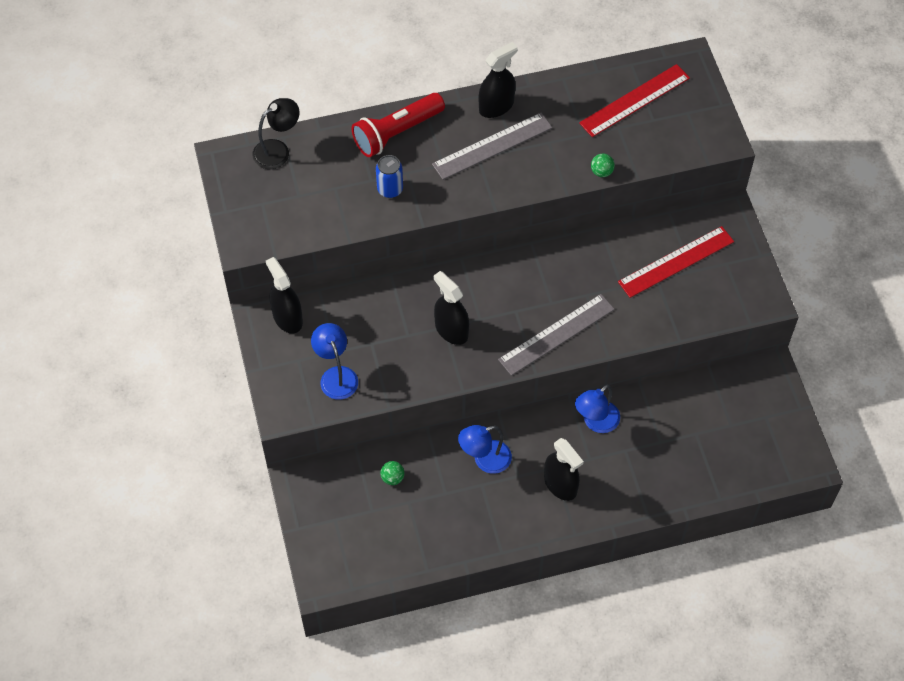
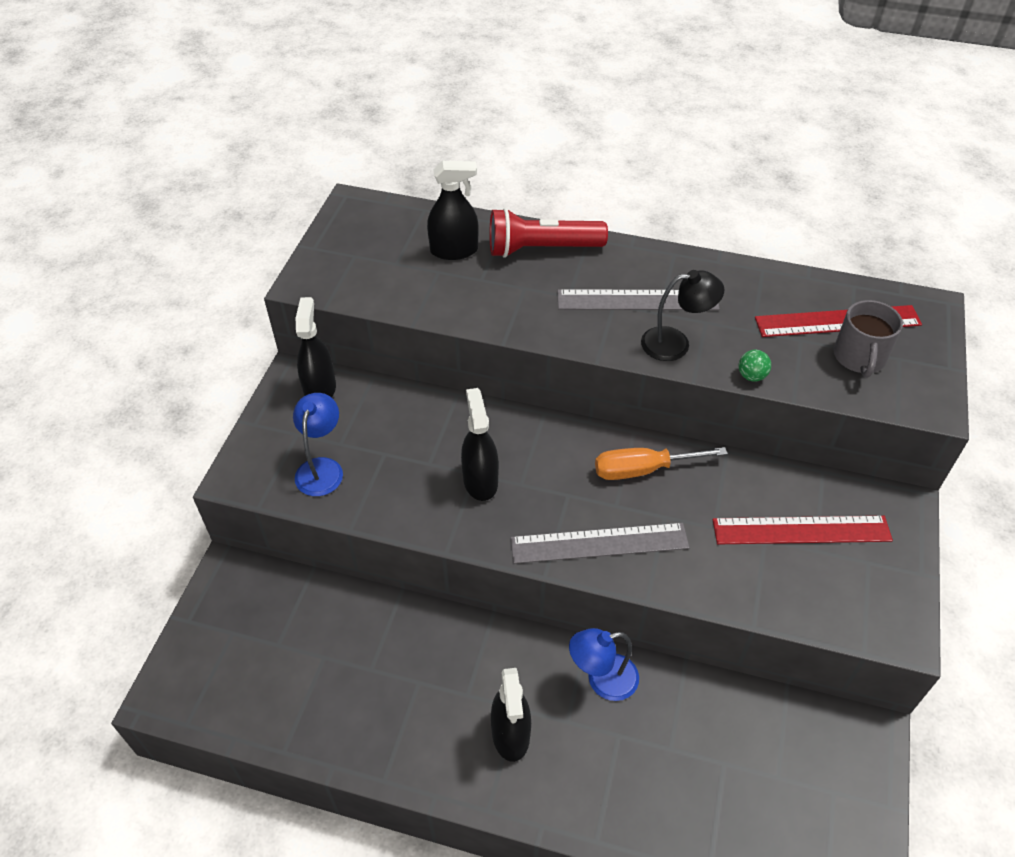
camera: 30 degrees right, 10 degrees down
(278, 150) = (409, 218): black lamp -> black lamp (675, 343)
(390, 189) = (494, 295): blue can -> none
(392, 478) = (327, 620): green ball -> none
(485, 460) = (442, 655): blue lamp -> none
(496, 106) = (668, 266): black spray bottle -> black spray bottle (454, 250)
(553, 268) = (643, 469): none -> orange screwdriver
(662, 124) = (859, 357): none -> grey mug

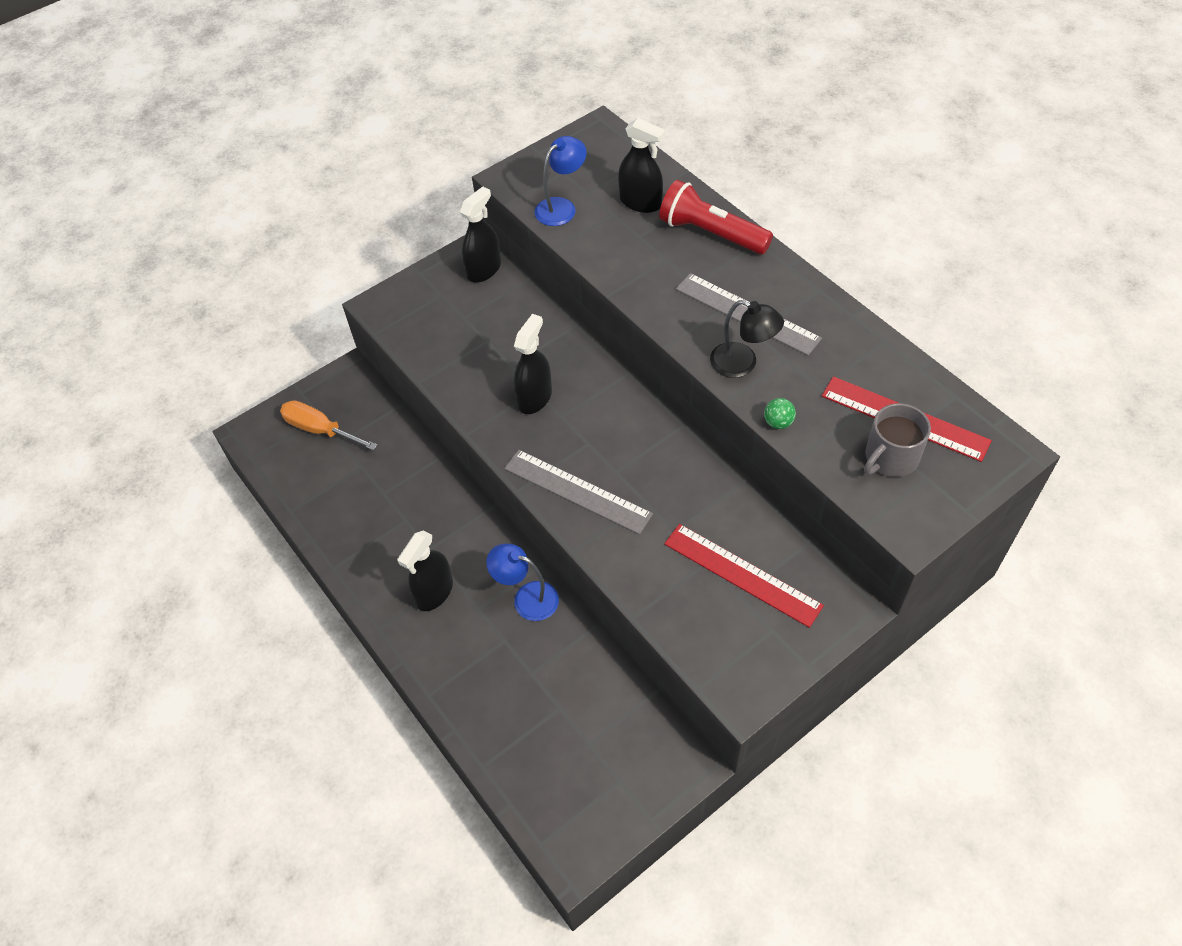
camera: 40 degrees right, 5 degrees up
(322, 468) = (436, 329): blue lamp -> blue lamp (561, 207)
(643, 469) = (662, 457): orange screwdriver -> orange screwdriver (320, 430)

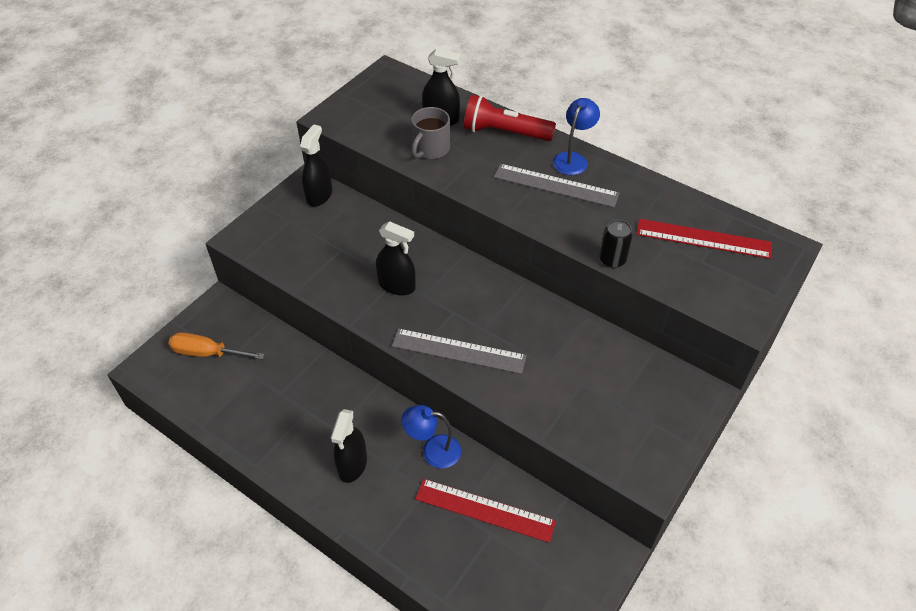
camera: 20 degrees left, 5 degrees down
(534, 398) = (397, 285): black spray bottle -> black spray bottle turned 105 degrees clockwise
(561, 207) = (379, 132): blue lamp -> blue lamp (573, 159)
(742, 364) = (567, 222): black lamp -> none
(742, 574) = (613, 386): red ruler -> red ruler (484, 510)
(778, 422) = (612, 260): green ball -> black can
(890, 458) = (705, 269): grey mug -> grey mug (430, 149)

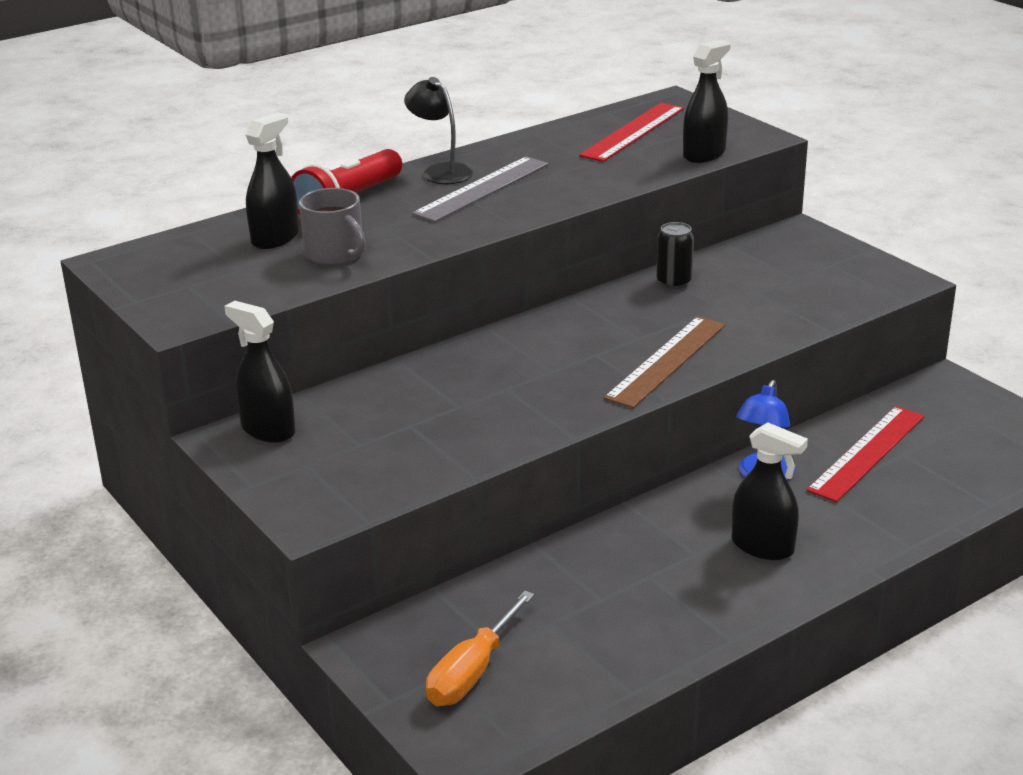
camera: 70 degrees left, 20 degrees down
(397, 285) = (518, 389): black spray bottle -> black spray bottle (704, 154)
(458, 351) = (667, 361): grey ruler -> brown ruler
(573, 159) = (440, 171): blue lamp -> black lamp
(612, 260) = (636, 181): black can -> black can (674, 282)

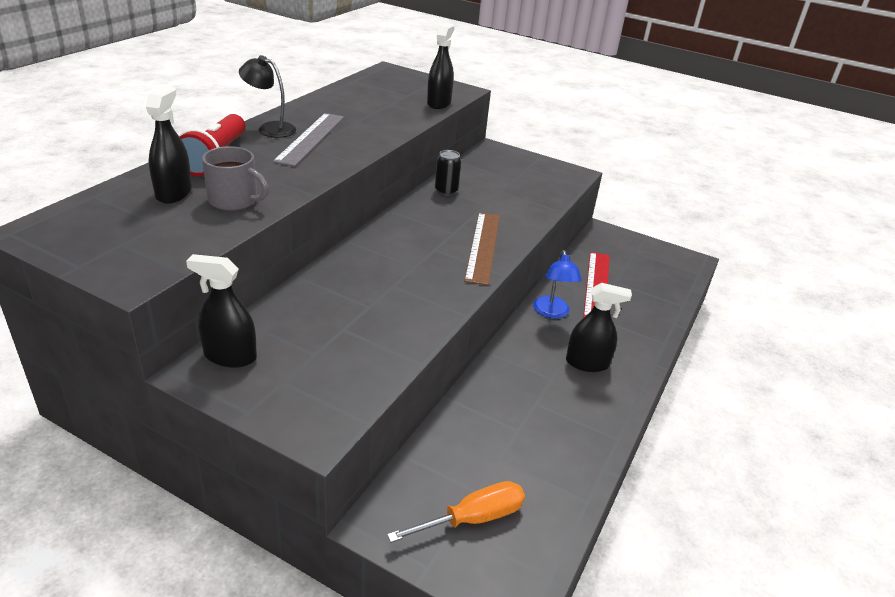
camera: 30 degrees left, 5 degrees up
(472, 672) = (472, 518): orange screwdriver -> orange screwdriver turned 120 degrees counterclockwise
(632, 132) = (381, 91): red ruler -> none

